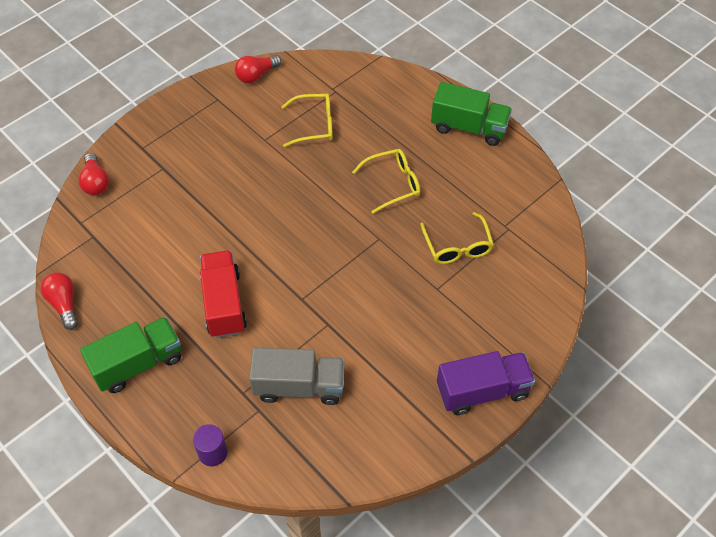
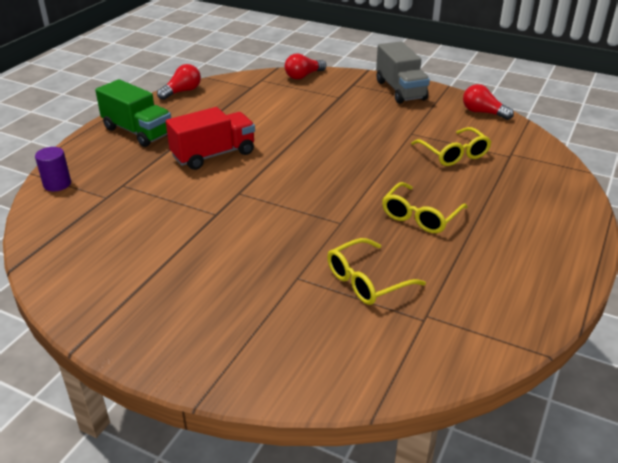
camera: 70 degrees right, 20 degrees down
(299, 386) = (137, 213): grey truck -> grey truck (400, 90)
(393, 184) = (420, 216): yellow glasses -> yellow glasses turned 75 degrees clockwise
(469, 128) = (553, 254): green truck -> none
(482, 391) = (167, 344): purple truck -> none

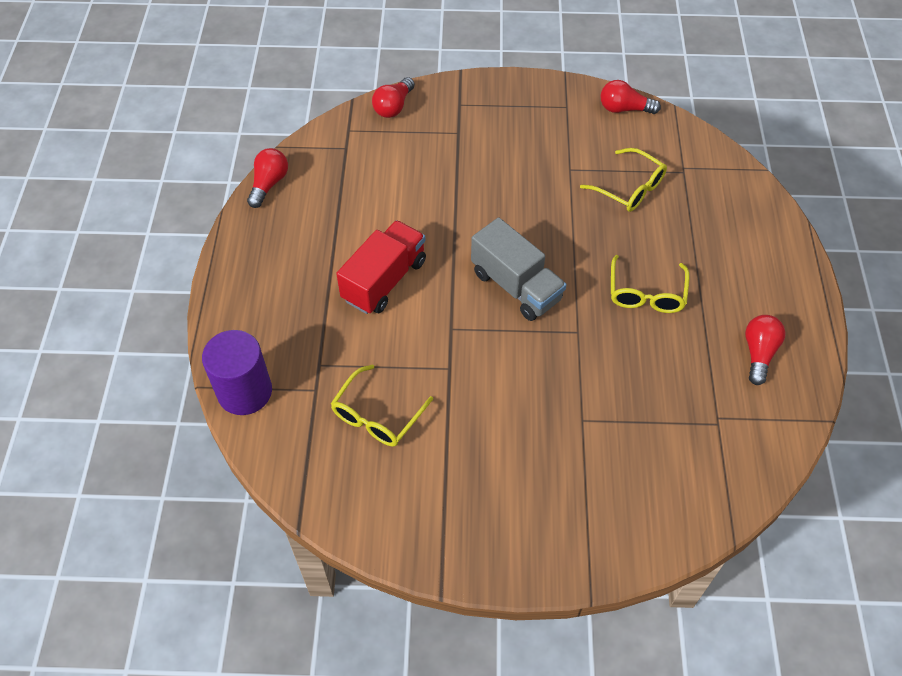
camera: 25 degrees left, 20 degrees up
(57, 184) = (245, 392): purple cylinder -> purple cylinder, size x1.69
(137, 132) = (269, 274): green truck -> none
(366, 281) = (645, 398): yellow glasses -> yellow glasses (377, 416)
(400, 90) = (518, 98): grey truck -> grey truck (516, 286)
(501, 283) = (758, 353): none -> red light bulb

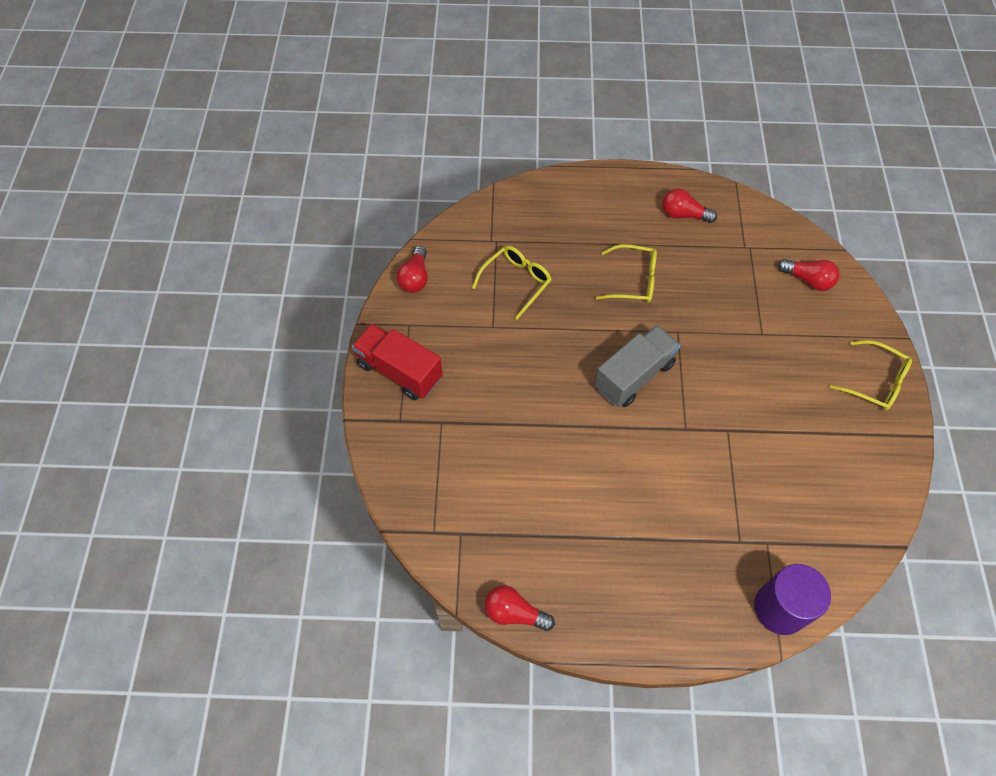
camera: 90 degrees left, 5 degrees up
(377, 416) = (785, 488): yellow glasses -> yellow glasses (875, 382)
(384, 280) = (637, 487): red truck -> red truck (399, 371)
(393, 106) = (399, 486): red light bulb -> red light bulb (808, 280)

